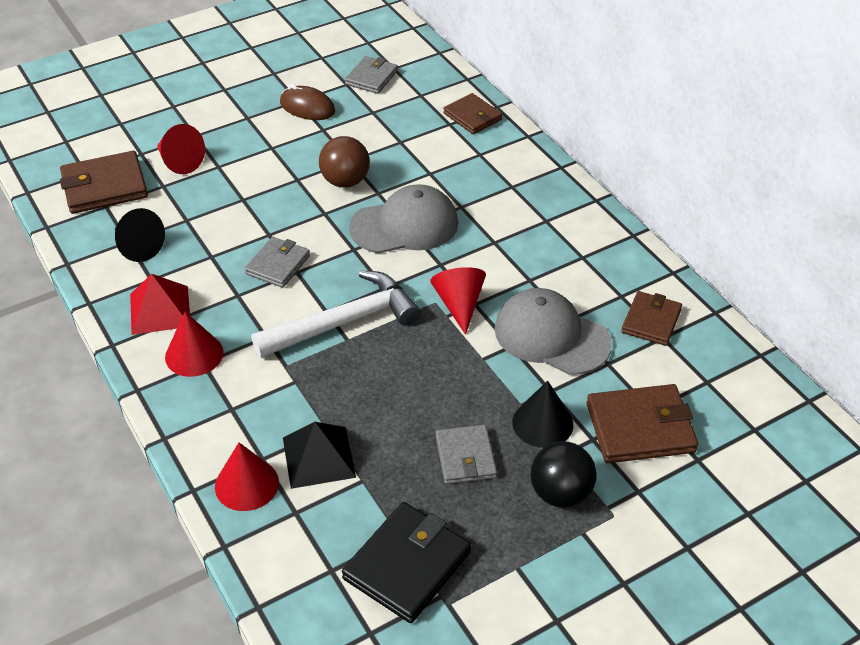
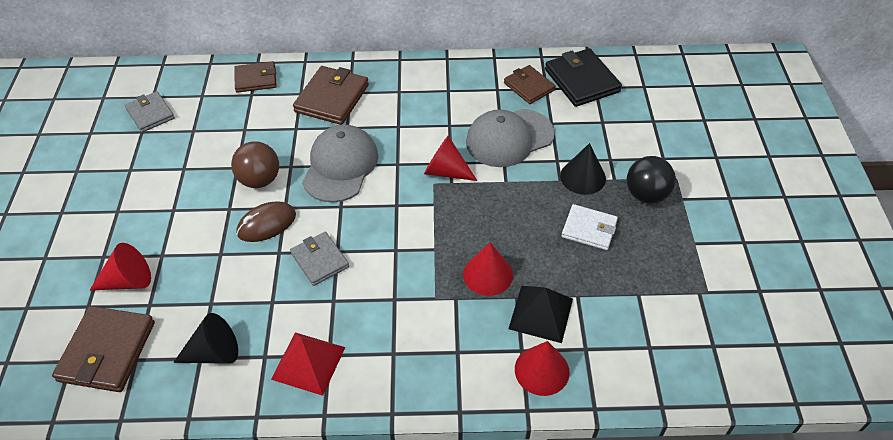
camera: 60 degrees left, 5 degrees up
(194, 354) = (380, 356): red cone -> red cone (488, 274)
(307, 107) = (145, 167): brown mouse -> brown mouse (266, 224)
(343, 322) = (415, 244): white hammer -> none
(407, 565) = (666, 301): black wallet -> black wallet (582, 80)
(465, 457) = (589, 229): grey wallet -> white wallet
(640, 428) = (614, 133): brown wallet -> brown wallet (332, 98)

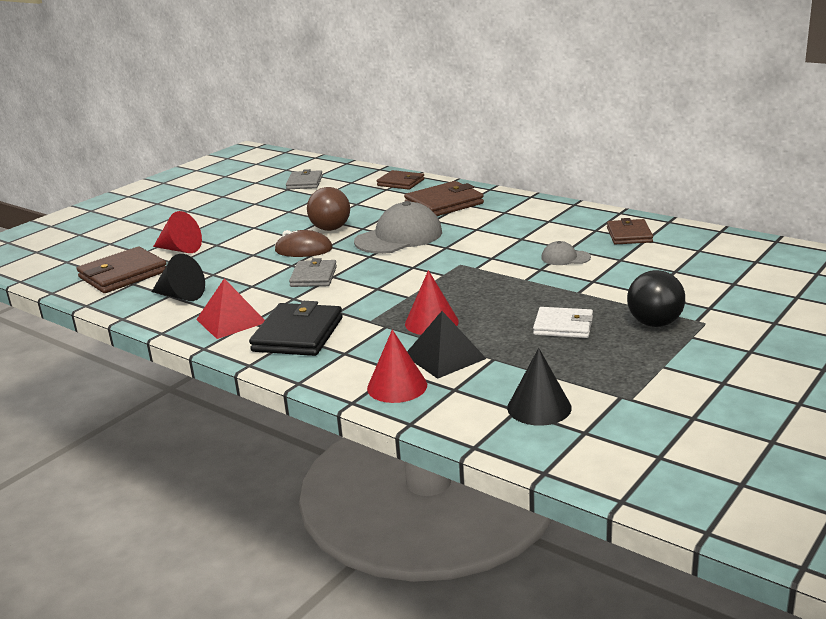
camera: 40 degrees right, 25 degrees down
(445, 171) = (480, 261): red cone -> none
(509, 138) = (565, 258): grey cap -> grey cap, size x0.48
(582, 80) = (690, 243): black wallet -> black wallet (298, 334)
(583, 177) = (604, 296): black cone -> black cone (539, 407)
(589, 229) = (563, 326): white wallet -> white wallet turned 45 degrees counterclockwise

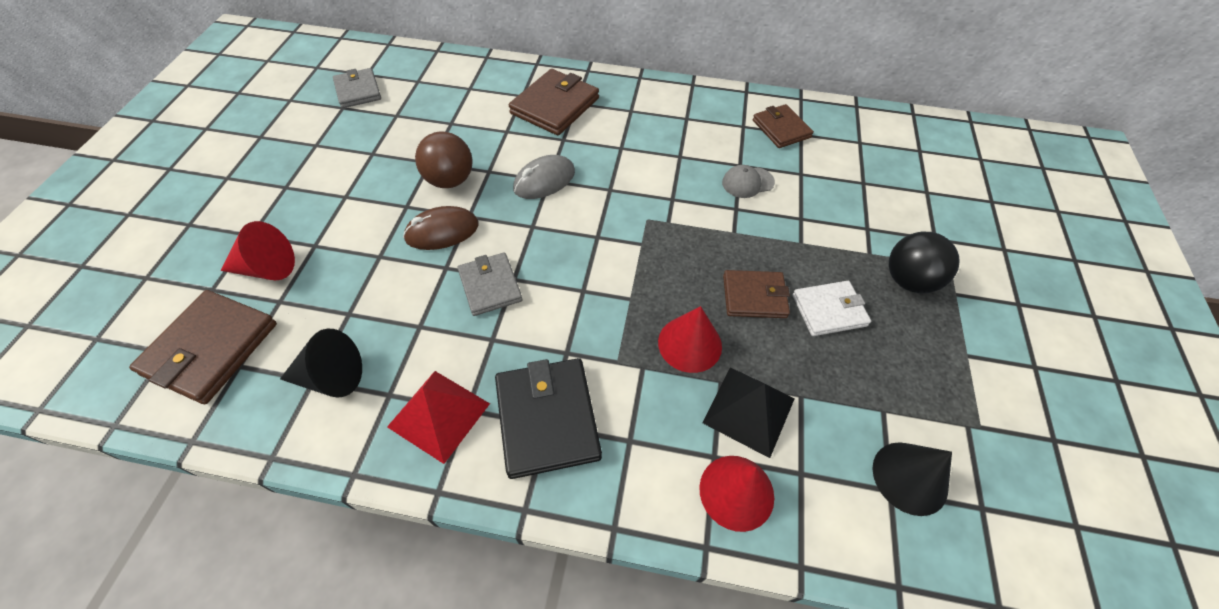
camera: 30 degrees left, 30 degrees up
(399, 237) = (544, 180): grey cap -> grey mouse
(400, 183) = (479, 73): brown wallet -> brown wallet (754, 296)

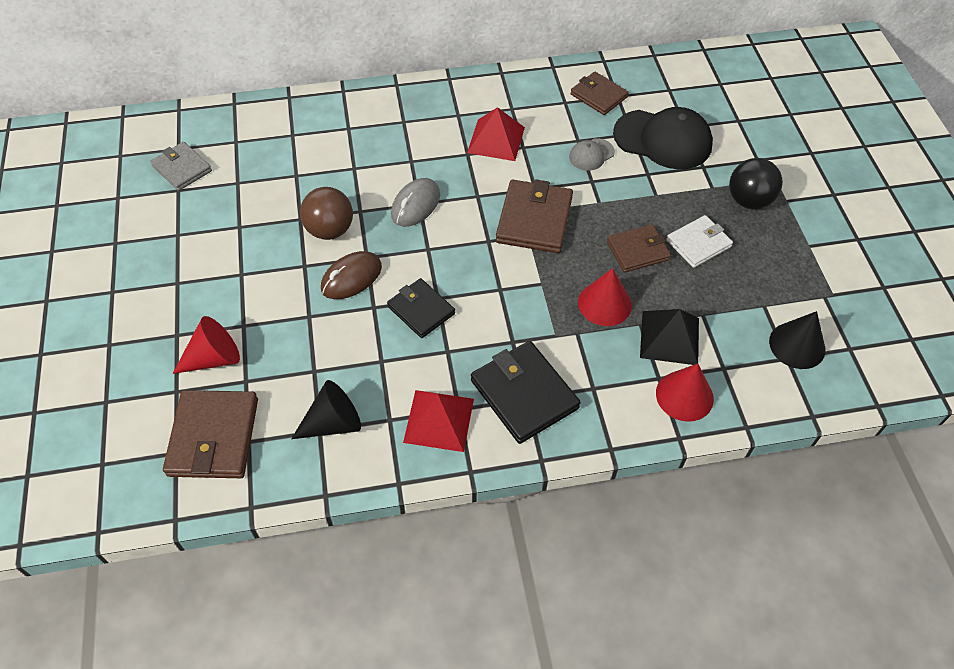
camera: 20 degrees left, 0 degrees up
(490, 286) = (421, 310): grey wallet -> black wallet
(555, 106) = (385, 130): brown wallet -> brown wallet (534, 220)
(656, 142) = (496, 139): none -> red pyramid
(832, 189) = (663, 140): none -> black cap

